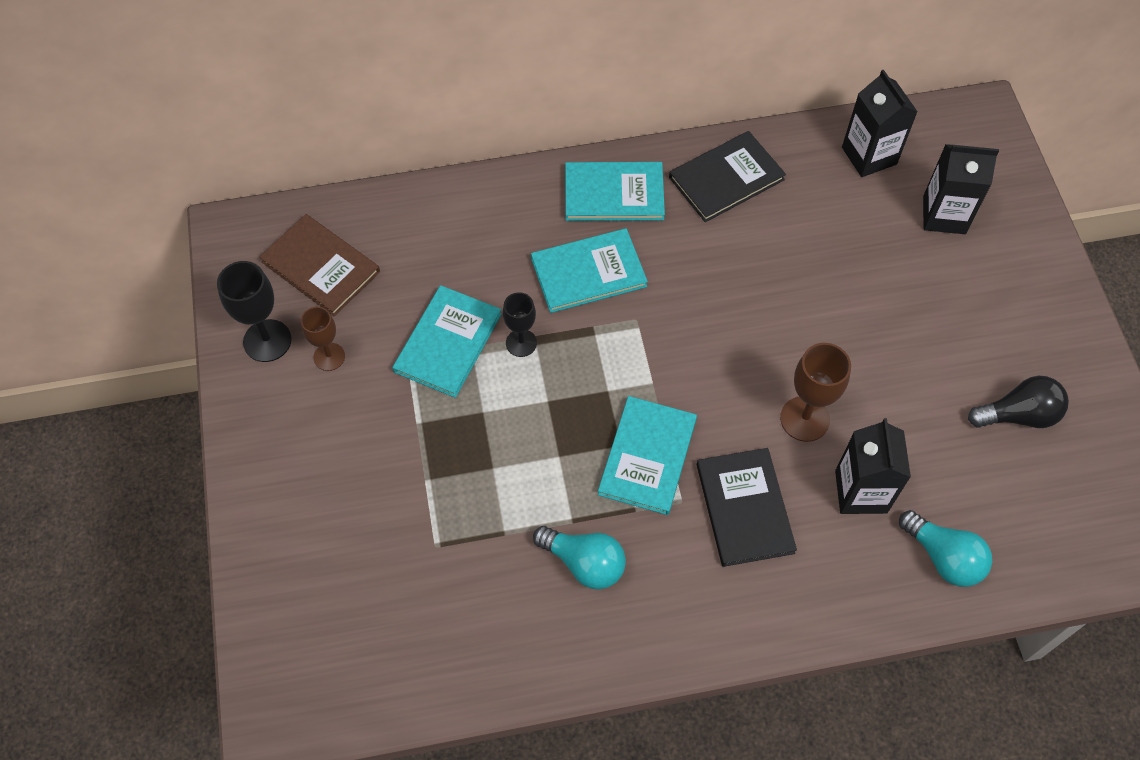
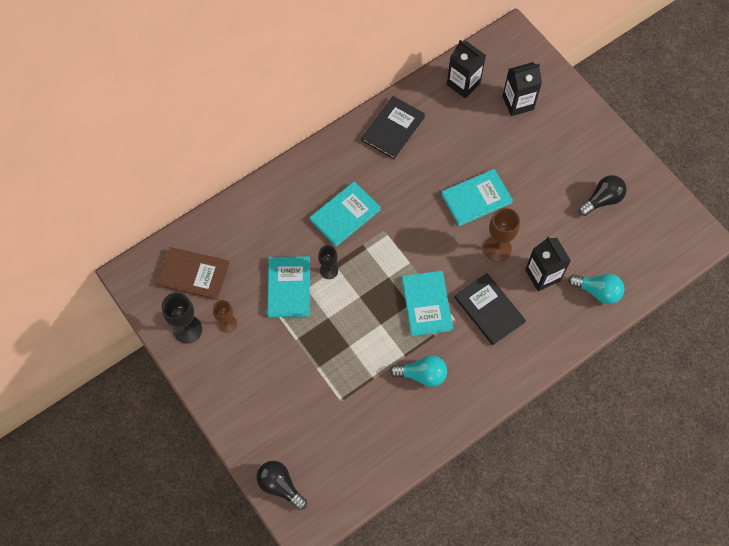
camera: 25 degrees left, 5 degrees up
(272, 635) = (280, 486): none -> black light bulb
(614, 193) = (336, 163): turquoise book -> turquoise book (476, 198)

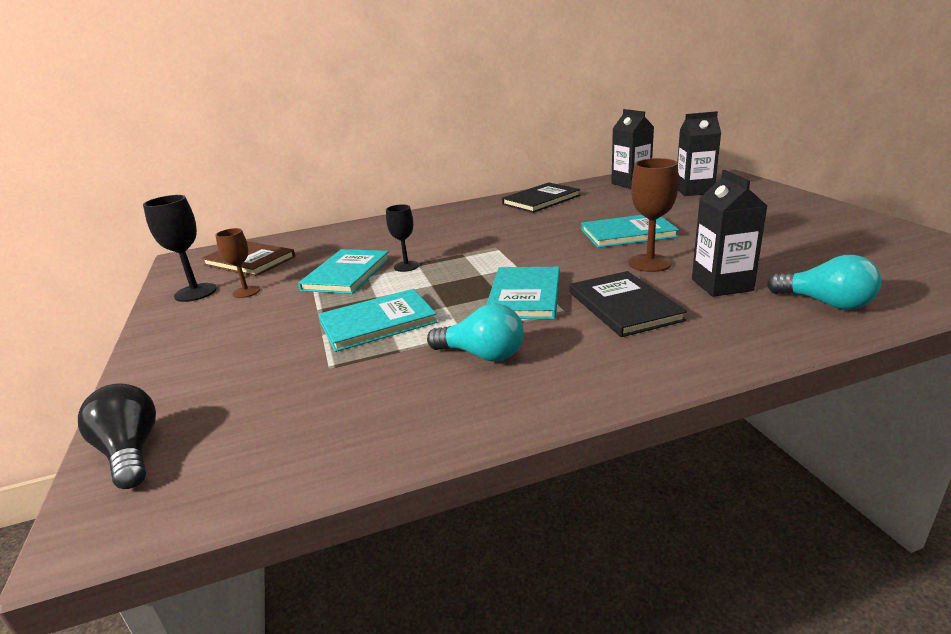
camera: 20 degrees right, 40 degrees down
(345, 214) = (454, 237): turquoise book -> turquoise book (377, 322)
(602, 200) = (818, 239): black light bulb -> none

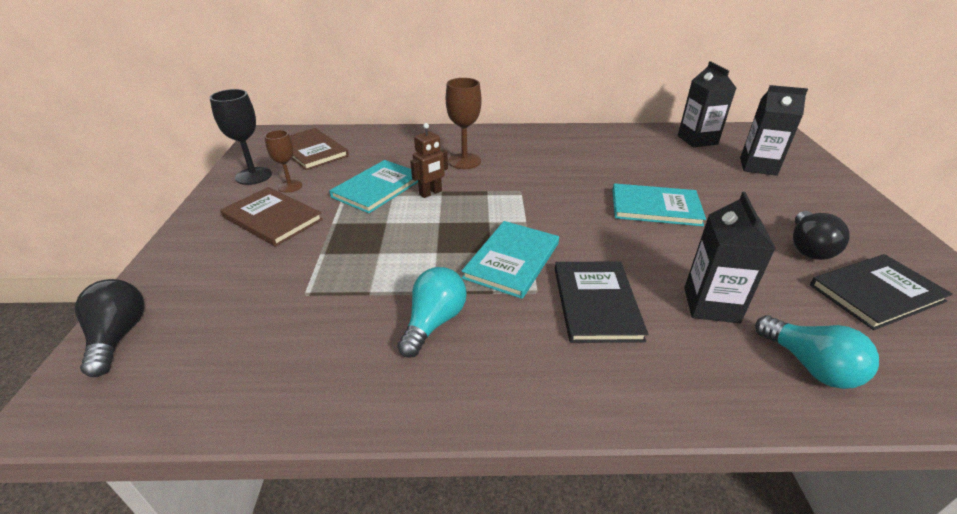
camera: 15 degrees right, 10 degrees up
(245, 320) = (272, 218): none -> brown book
(377, 322) = (370, 254): turquoise book -> none
(406, 266) = (430, 193): black goblet -> brown robot
(482, 355) = (434, 322): turquoise light bulb -> turquoise light bulb turned 105 degrees counterclockwise
(541, 200) = (596, 141): black book -> black book (876, 293)
(649, 263) = (654, 253): brown goblet -> brown goblet (464, 161)
(771, 233) = (808, 247): none -> black light bulb

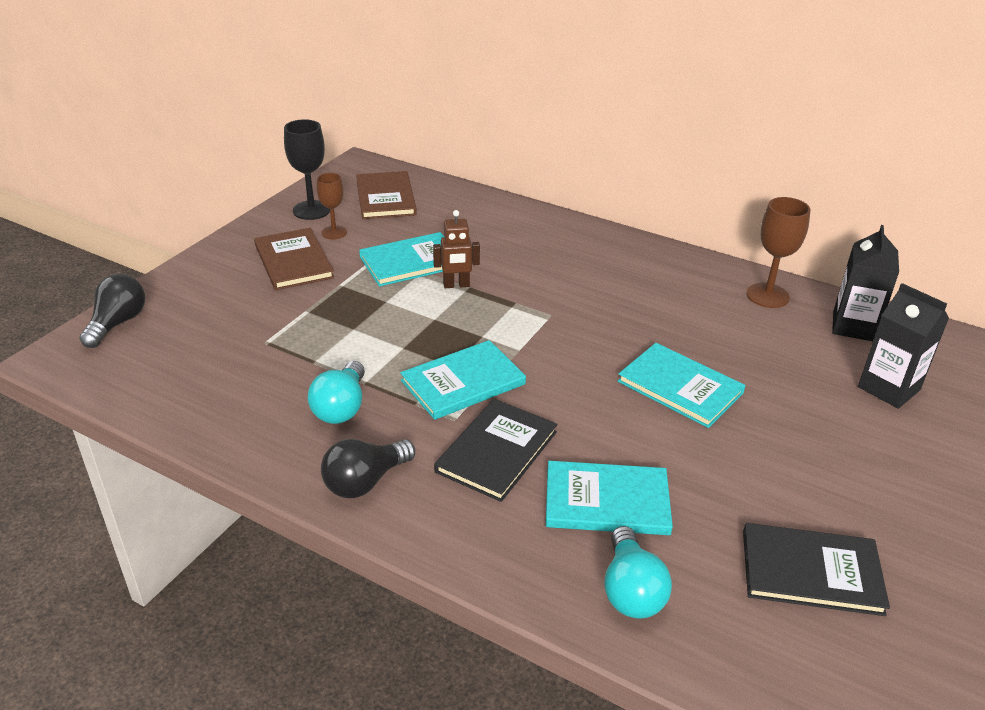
camera: 30 degrees right, 0 degrees up
(434, 322) = (341, 407): turquoise light bulb -> turquoise light bulb turned 135 degrees clockwise
(464, 161) = (527, 260): brown goblet -> brown goblet (767, 295)
(711, 305) = (607, 501): black carton -> turquoise book
(808, 247) = (803, 498): black light bulb -> black light bulb (365, 482)

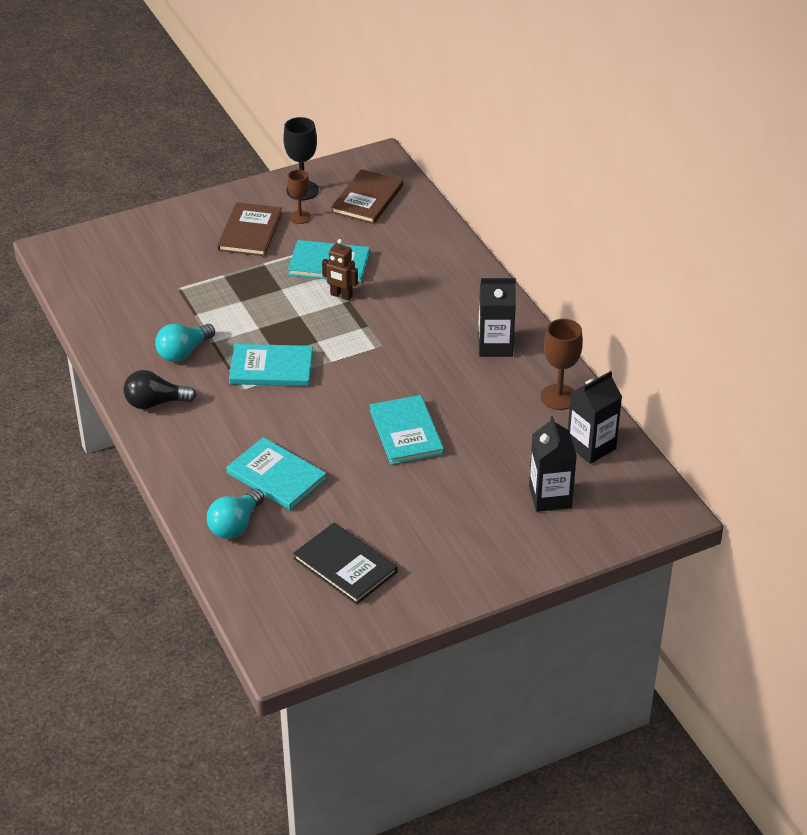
camera: 35 degrees right, 5 degrees up
(118, 323) = (103, 237): black light bulb -> none
(496, 451) = (245, 419): black book -> none
(655, 274) = (495, 346): none -> black carton

